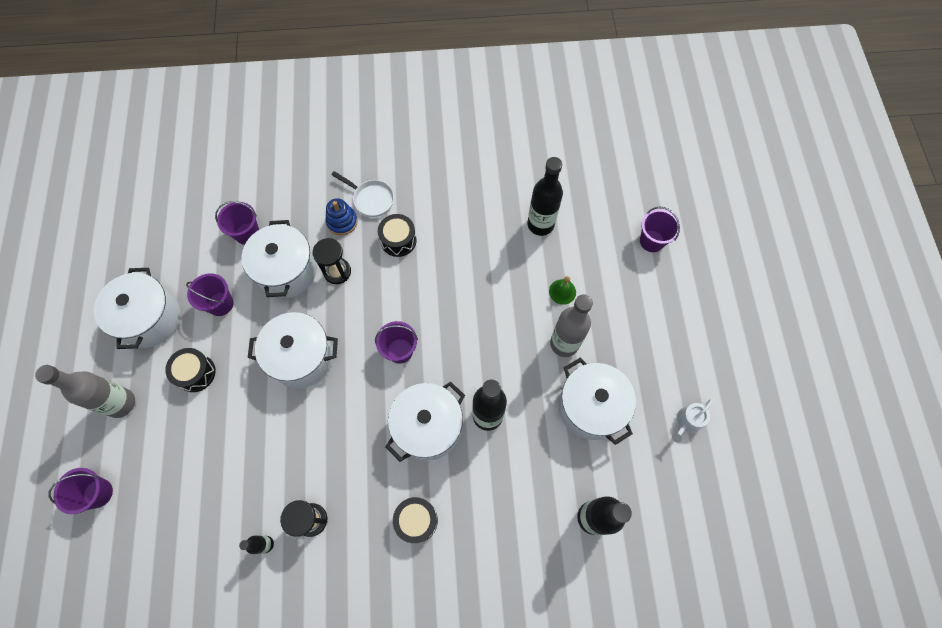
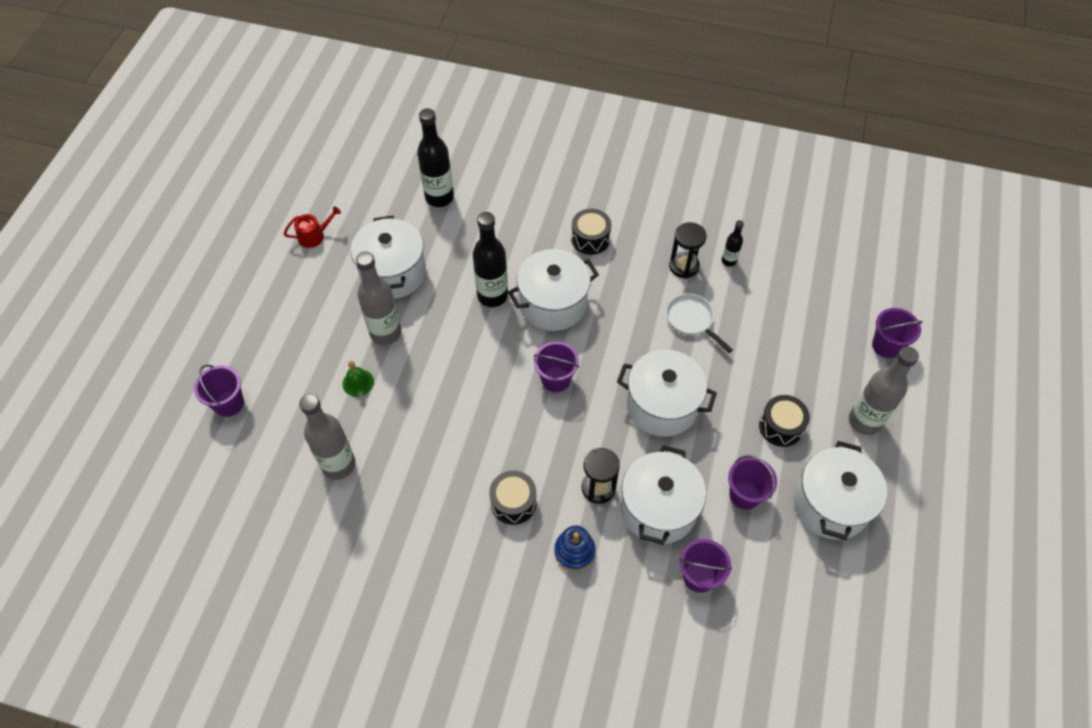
camera: 160 degrees left, 10 degrees down
(371, 199) = (528, 570): white pan -> white pan (692, 320)
(540, 224) = (338, 465): black bottle -> grey bottle
(687, 422) = (314, 236): white watering can -> red watering can

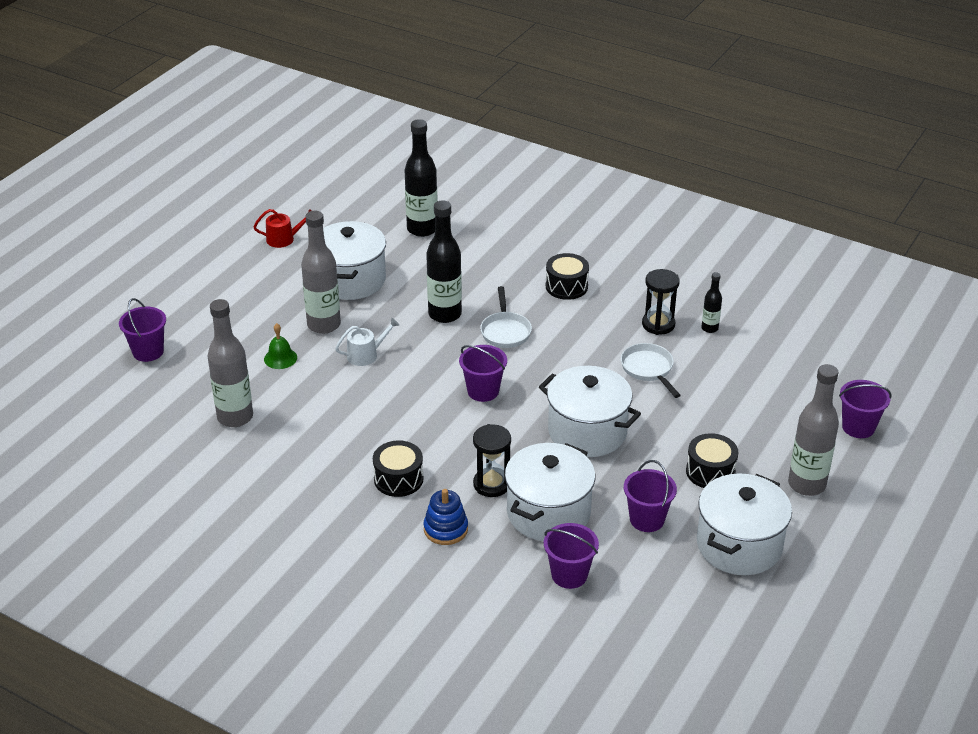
camera: 15 degrees right, 20 degrees down
(436, 360) = (366, 355): none -> white watering can
(553, 304) = (505, 331): white pot -> white pan

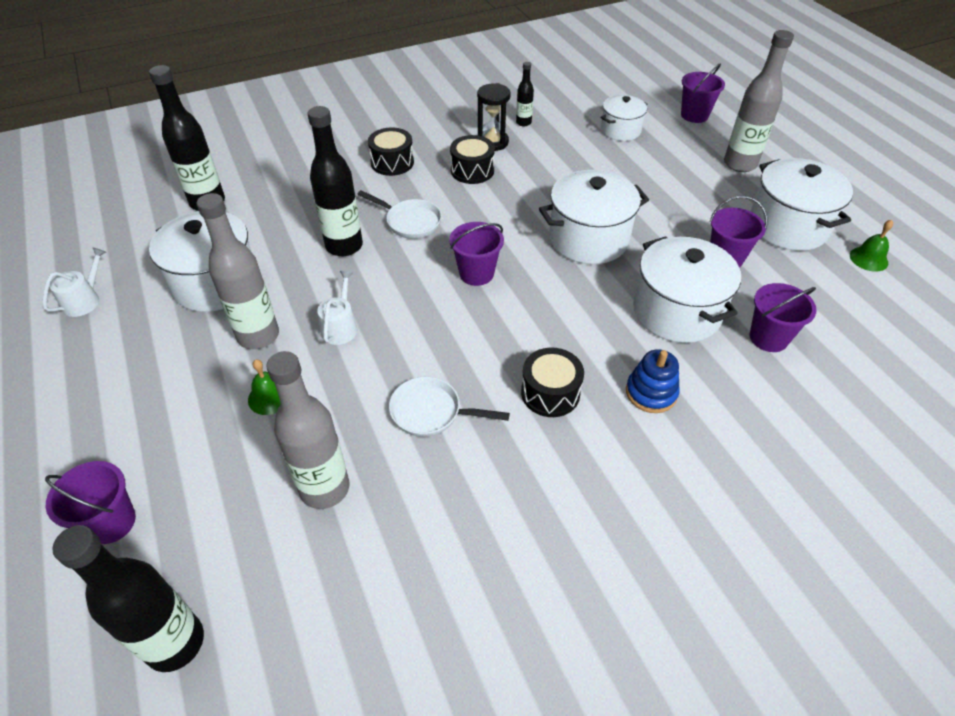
camera: 55 degrees left, 10 degrees up
(102, 416) = (175, 643): none -> black bottle
(284, 239) = (84, 300): red watering can -> white watering can
(492, 484) = (610, 329): black hourglass -> none
(648, 369) = (541, 172): white pan -> white pan (431, 412)
(710, 472) = (691, 200): black drum -> black drum (472, 170)
(746, 611) = (868, 259): none -> green bell
(770, 390) = (620, 130): none -> white pot

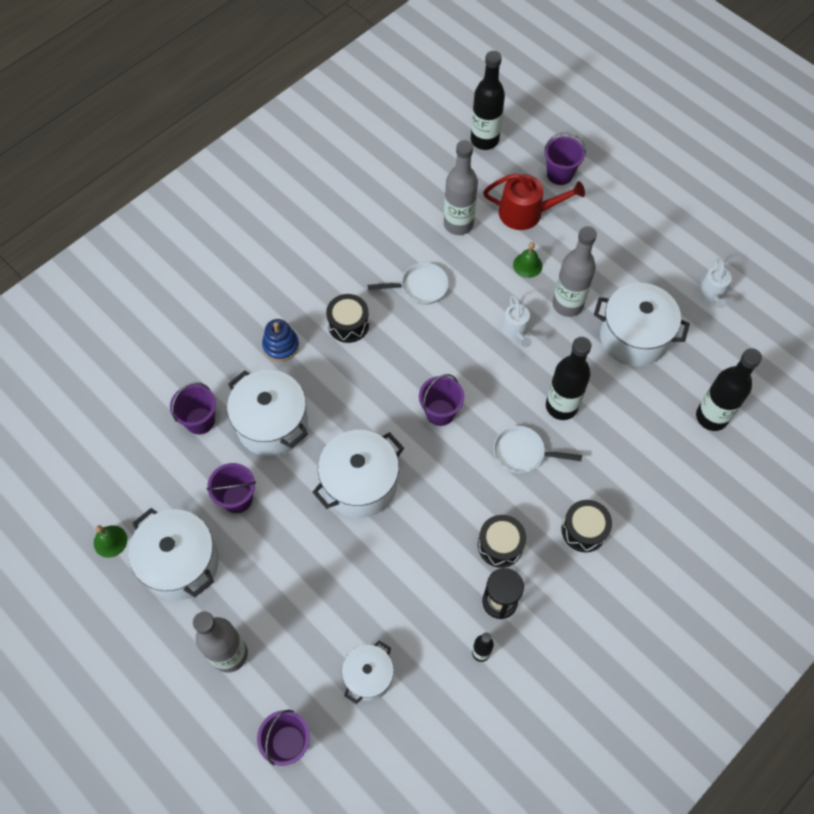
camera: 160 degrees right, 15 degrees up
(213, 473) = (526, 212): none -> red watering can

